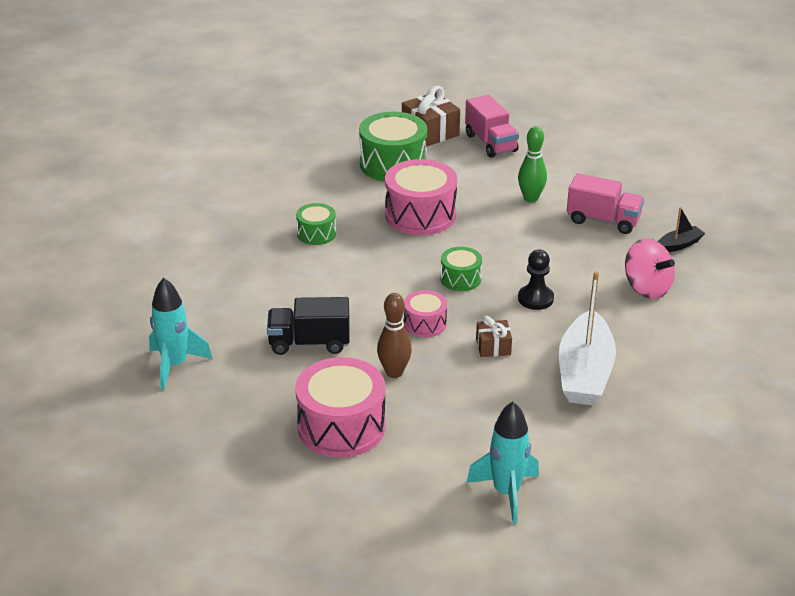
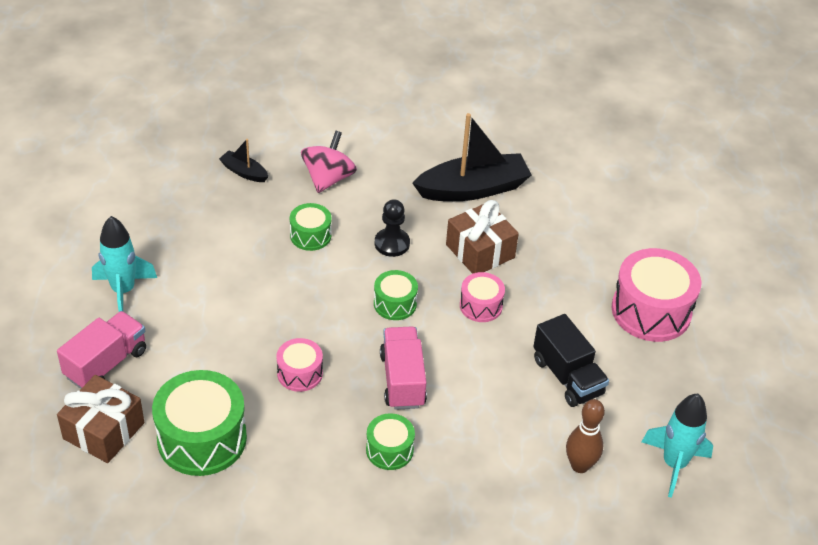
camera: 120 degrees left, 10 degrees up
(394, 372) = (561, 302): brown bowling pin -> brown bowling pin (580, 465)
(420, 215) = (300, 373): pink drum -> pink drum, size x0.54
(493, 347) = (480, 251): brown gift -> brown gift, size x1.76
(506, 493) = (639, 196): turquoise rocket -> turquoise rocket (123, 291)
(530, 198) = (216, 294): green bowling pin -> none
(573, 258) = (310, 235): none -> green drum
(584, 372) = (473, 189): white boat -> black boat
(603, 220) = (229, 230): pink truck -> pink truck (402, 380)

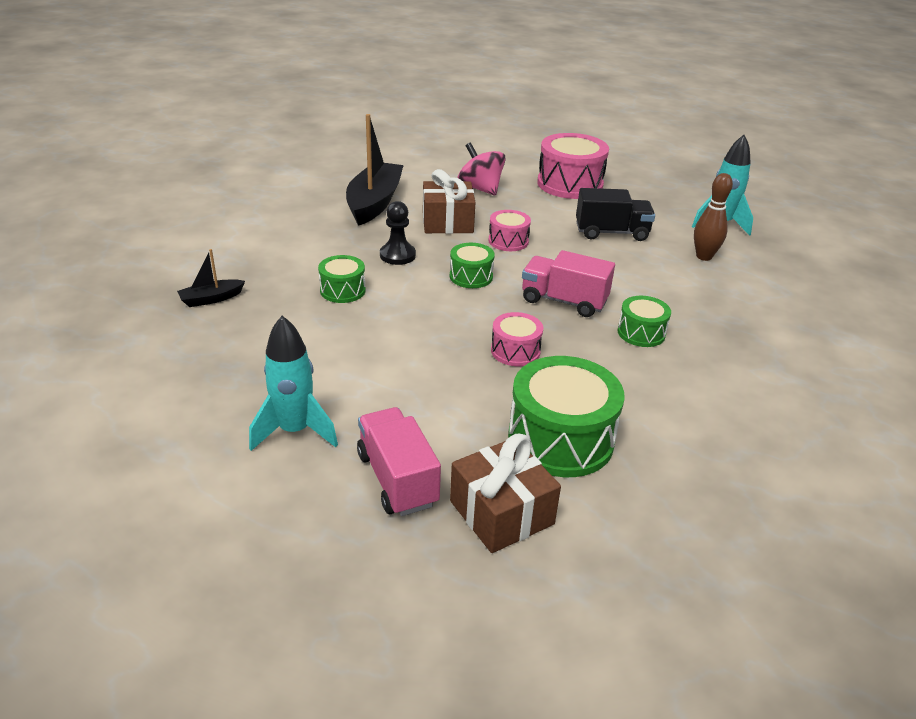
camera: 60 degrees left, 10 degrees down
(328, 178) = (280, 259): pink spinning top -> pink spinning top (480, 189)

